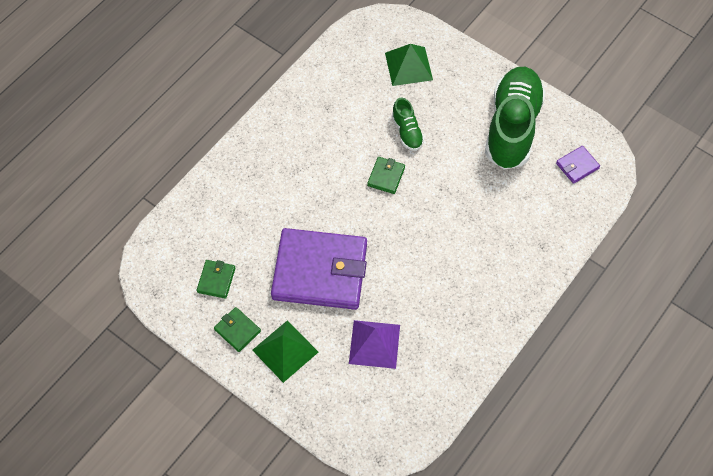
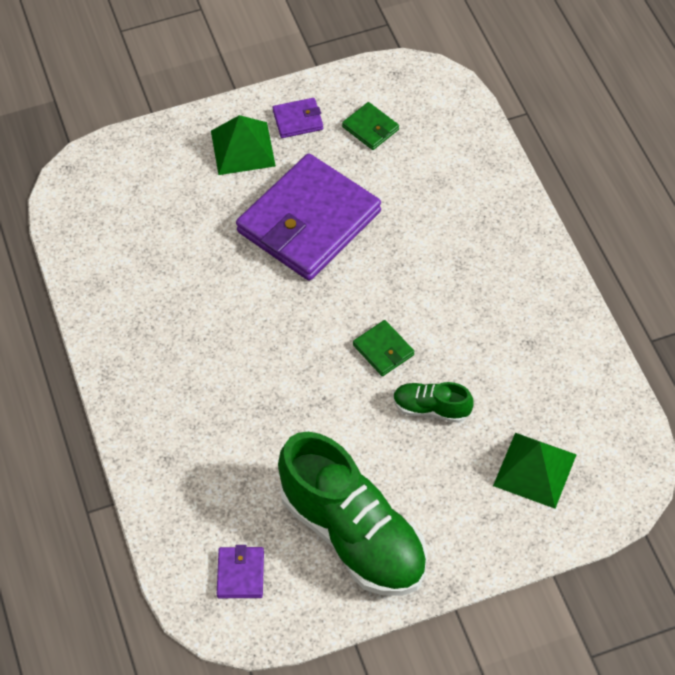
camera: 125 degrees right, 5 degrees down
(237, 330) = (298, 120): green wallet -> purple wallet
(374, 344) = (186, 226): purple pyramid -> none

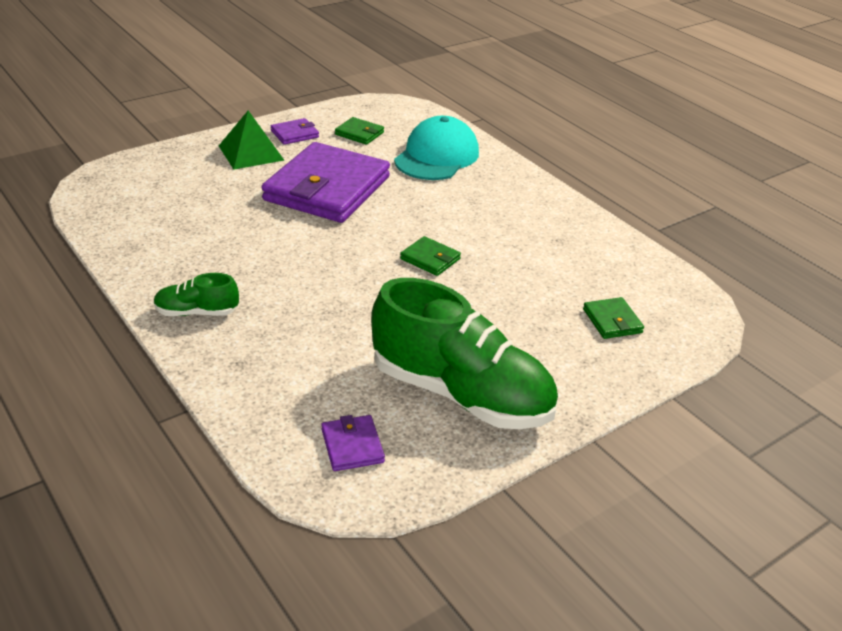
camera: 20 degrees left, 20 degrees down
(431, 408) = (494, 292): green shoe -> green shoe (197, 312)
(445, 182) = (437, 156): none -> turquoise cap
(535, 470) = (612, 321): green pyramid -> green wallet

